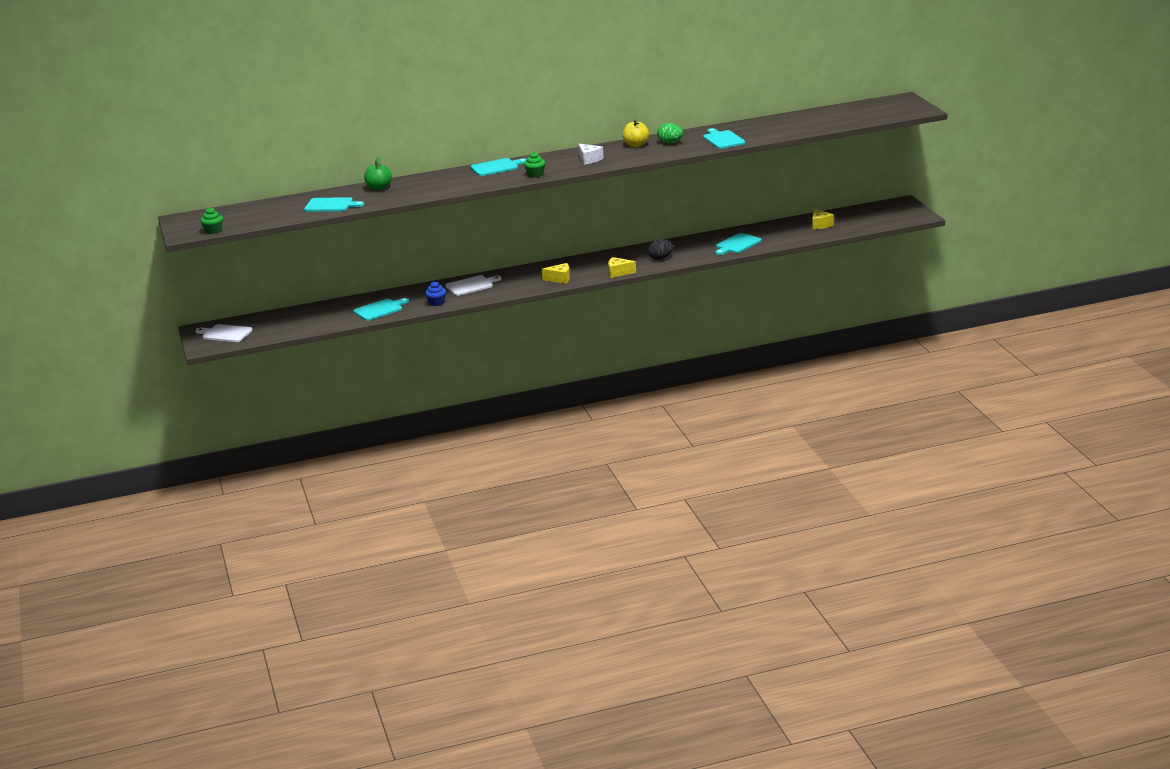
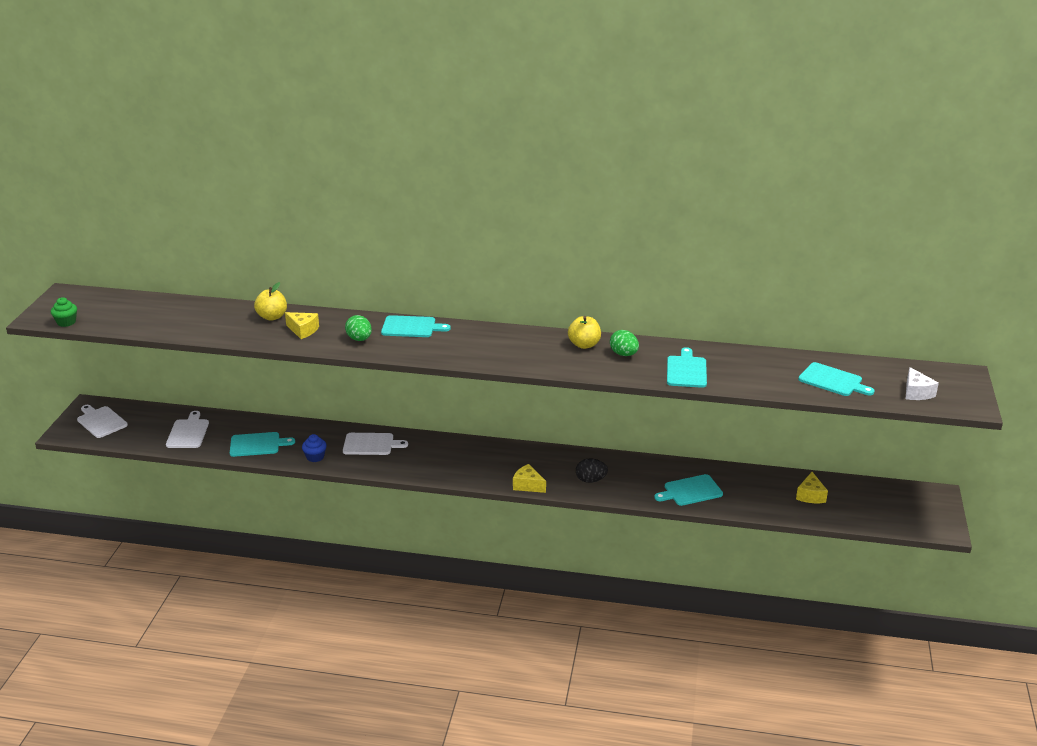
camera: 25 degrees right, 5 degrees up
(311, 319) = (188, 432): none -> white cutting board
(331, 205) = (203, 325): turquoise cutting board -> turquoise cutting board (833, 380)
(379, 188) = (272, 317): green apple -> yellow apple
(467, 182) = (359, 339): none -> green egg
(535, 174) = (435, 353): green cupcake -> none
(560, 279) = (461, 470): yellow cheese -> yellow cheese (303, 330)
(589, 159) = (513, 350): white cheese -> white cheese (916, 392)

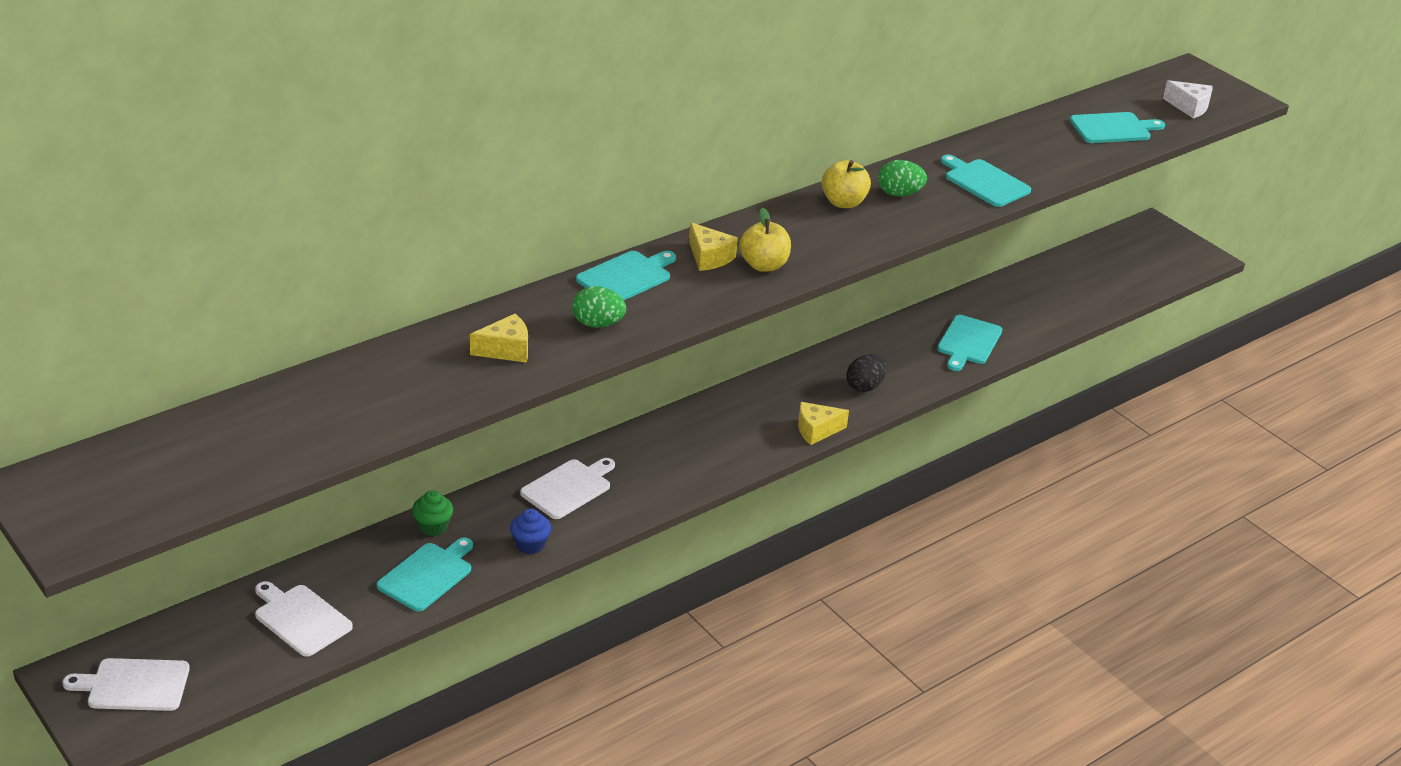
camera: 50 degrees left, 5 degrees up
(66, 322) = (135, 523): green cupcake -> green cupcake (433, 526)
(272, 317) = (428, 353): yellow apple -> yellow apple (764, 265)
(810, 495) = (1067, 285): yellow cheese -> yellow cheese (709, 257)

